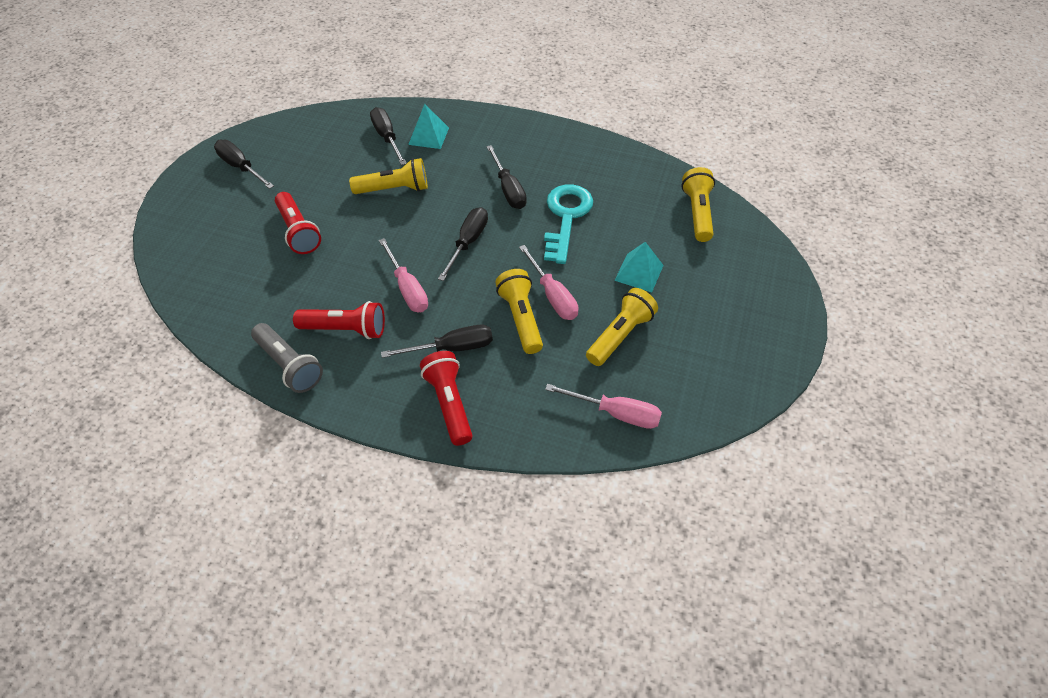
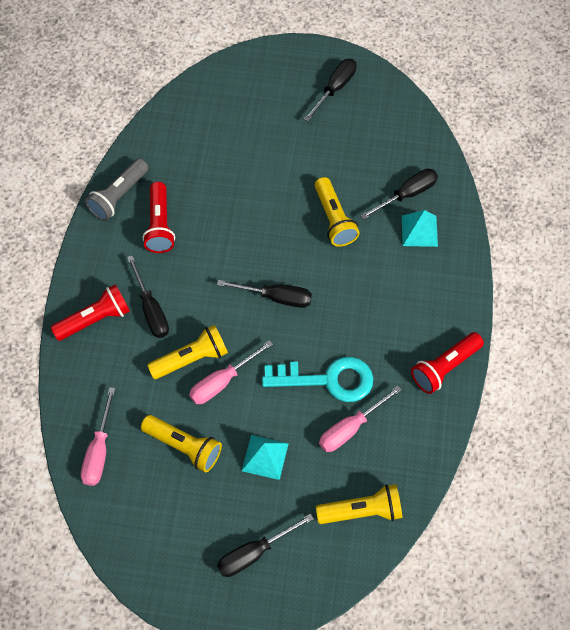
camera: 80 degrees right, 10 degrees up
(298, 232) = (263, 158): red flashlight -> red flashlight (444, 367)
(407, 288) = (211, 260): pink screwdriver -> pink screwdriver (350, 428)
(508, 189) = (357, 319): black screwdriver -> black screwdriver (254, 552)

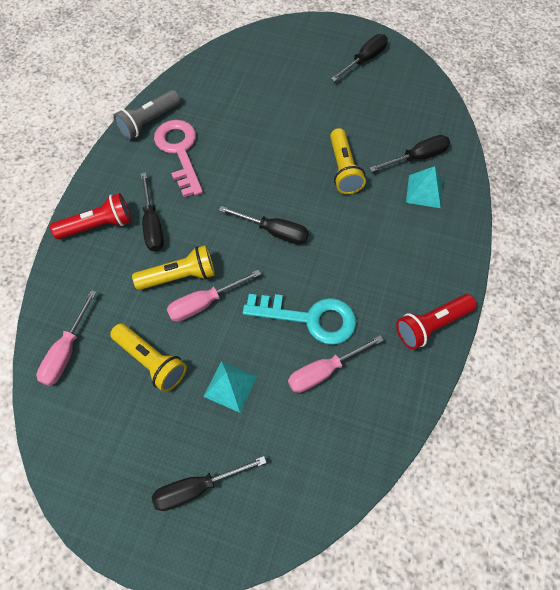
camera: 10 degrees right, 0 degrees up
(160, 225) = (179, 151): red flashlight -> pink key
(362, 511) = (321, 462): yellow flashlight -> none

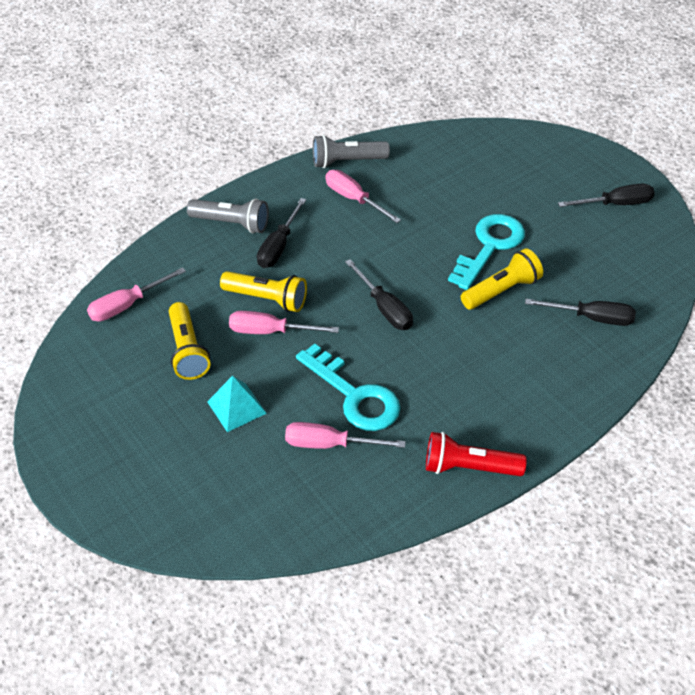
camera: 35 degrees right, 15 degrees down
(98, 225) = (232, 223): red flashlight -> grey flashlight
(179, 151) = (354, 199): pink key -> pink screwdriver
(197, 487) = (144, 465): black screwdriver -> none
(308, 138) = (490, 246): none -> turquoise key
(343, 169) = (502, 290): yellow flashlight -> yellow flashlight turned 150 degrees counterclockwise
(424, 191) = (571, 351): turquoise pyramid -> none

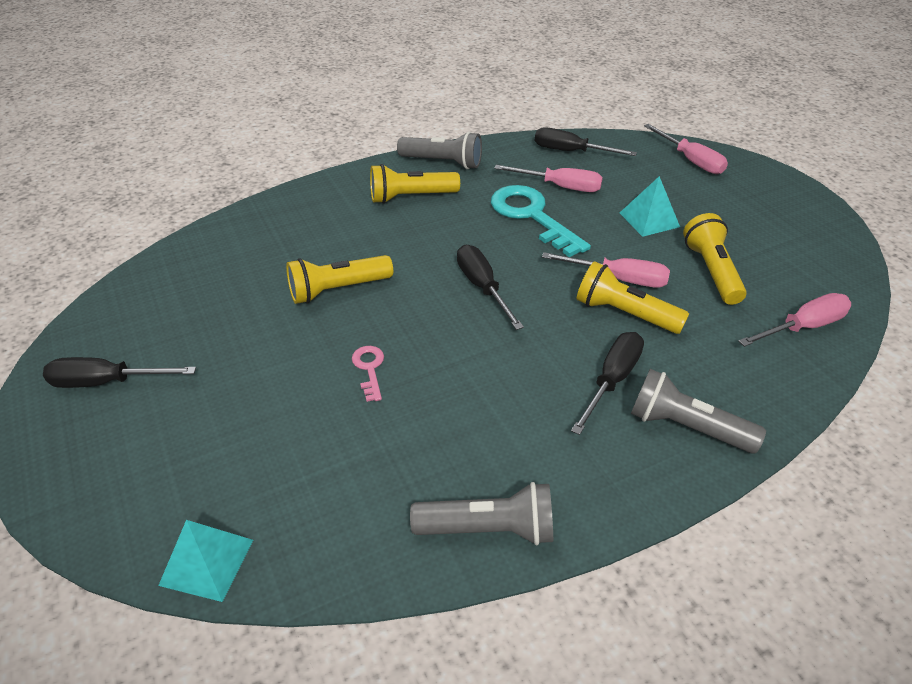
camera: 170 degrees left, 5 degrees down
(354, 199) = (490, 445): pink screwdriver -> pink screwdriver (690, 160)
(447, 233) = (369, 369): none -> pink key
(468, 467) = (443, 162): red flashlight -> grey flashlight
(484, 405) = (410, 197): none -> yellow flashlight
(485, 133) = (207, 562): none -> turquoise pyramid
(490, 246) = (322, 343): turquoise key -> none
(591, 318) = (257, 252): black screwdriver -> black screwdriver (571, 152)

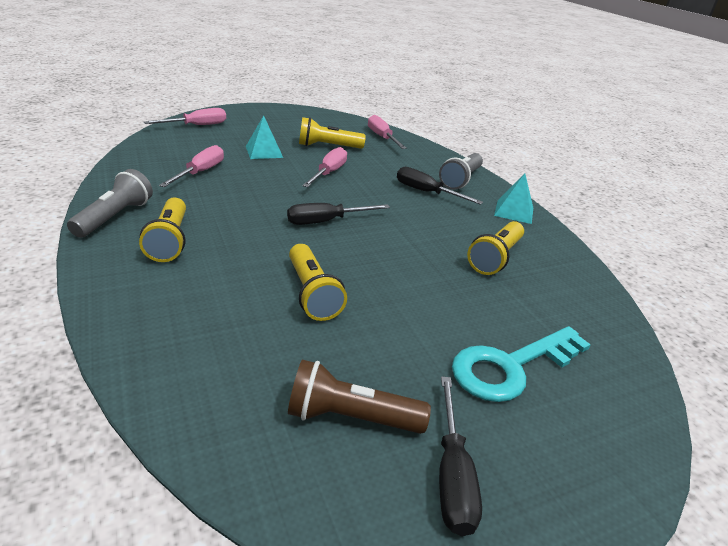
camera: 90 degrees left, 10 degrees down
(176, 324) = (350, 417): none -> brown flashlight
(207, 562) = (632, 368): turquoise pyramid -> turquoise pyramid (514, 211)
(369, 369) = (420, 281): pink key -> none
(489, 529) = (551, 247): grey flashlight -> none
(531, 216) = (237, 189): turquoise key -> turquoise key (510, 367)
(571, 152) = (148, 159): black screwdriver -> none
(624, 313) = (365, 178): yellow flashlight -> yellow flashlight (495, 258)

